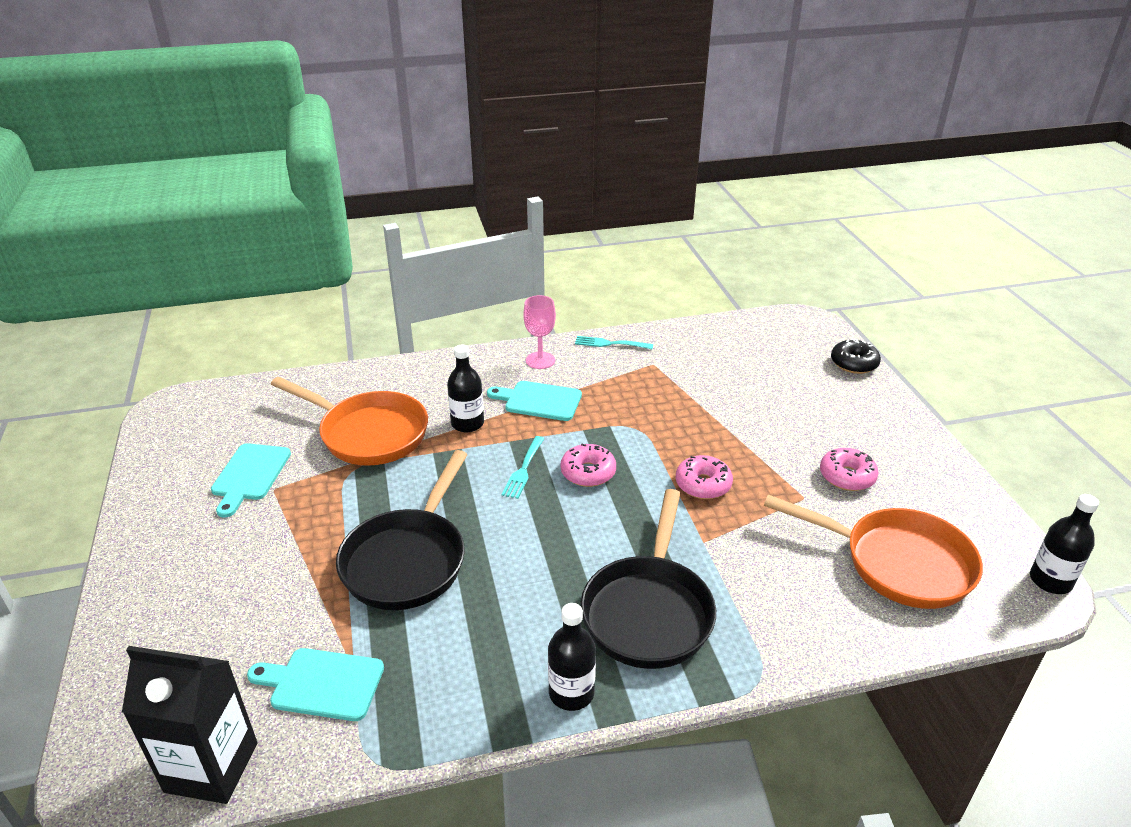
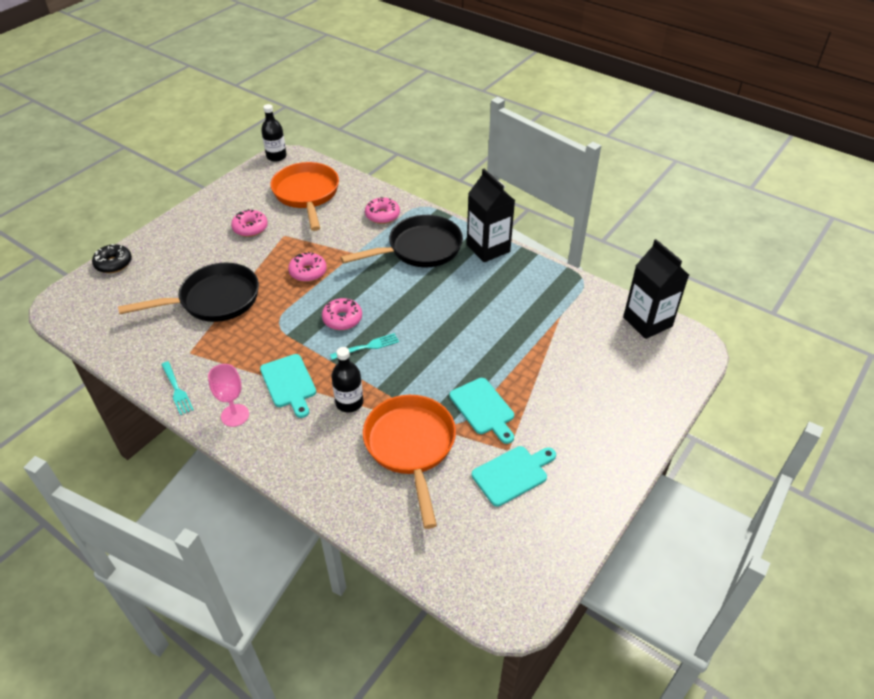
camera: 130 degrees left, 10 degrees up
(322, 683) = (578, 320): turquoise cutting board -> turquoise cutting board (483, 409)
(408, 560) = (485, 345): black pan -> black pan (214, 300)
(571, 693) = (488, 248): black bottle -> black carton
(771, 617) = (382, 215): none -> pink donut

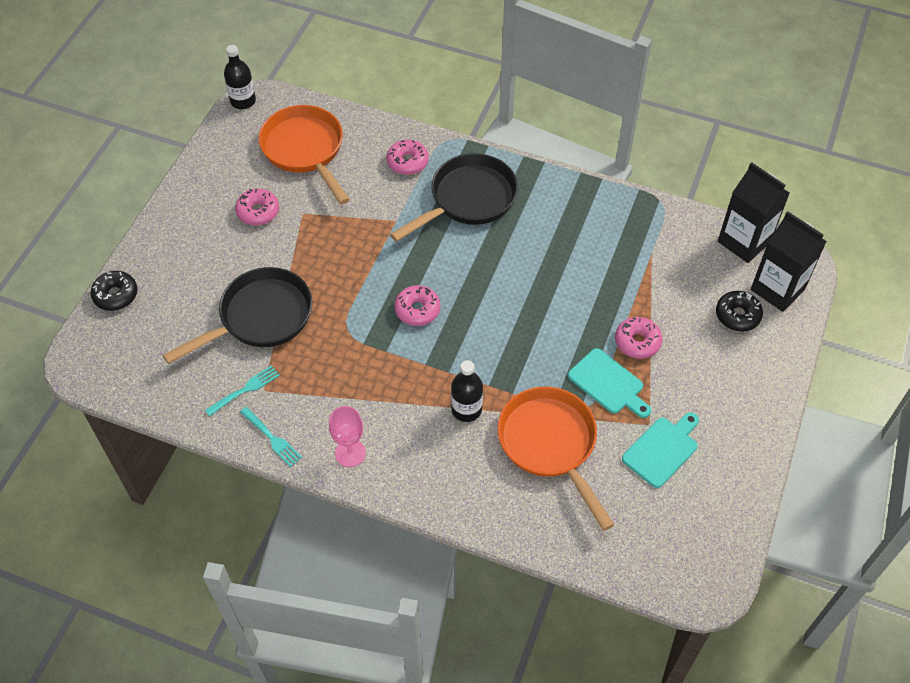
camera: 15 degrees left, 10 degrees up
(289, 383) = (392, 402): turquoise cutting board -> none
(308, 272) = (353, 257): pink donut -> pink donut (637, 342)
(367, 347) = (459, 338): turquoise fork -> turquoise fork (245, 390)
(488, 248) = (545, 182): black carton -> black carton (777, 289)
(622, 378) = (737, 315): none -> black donut

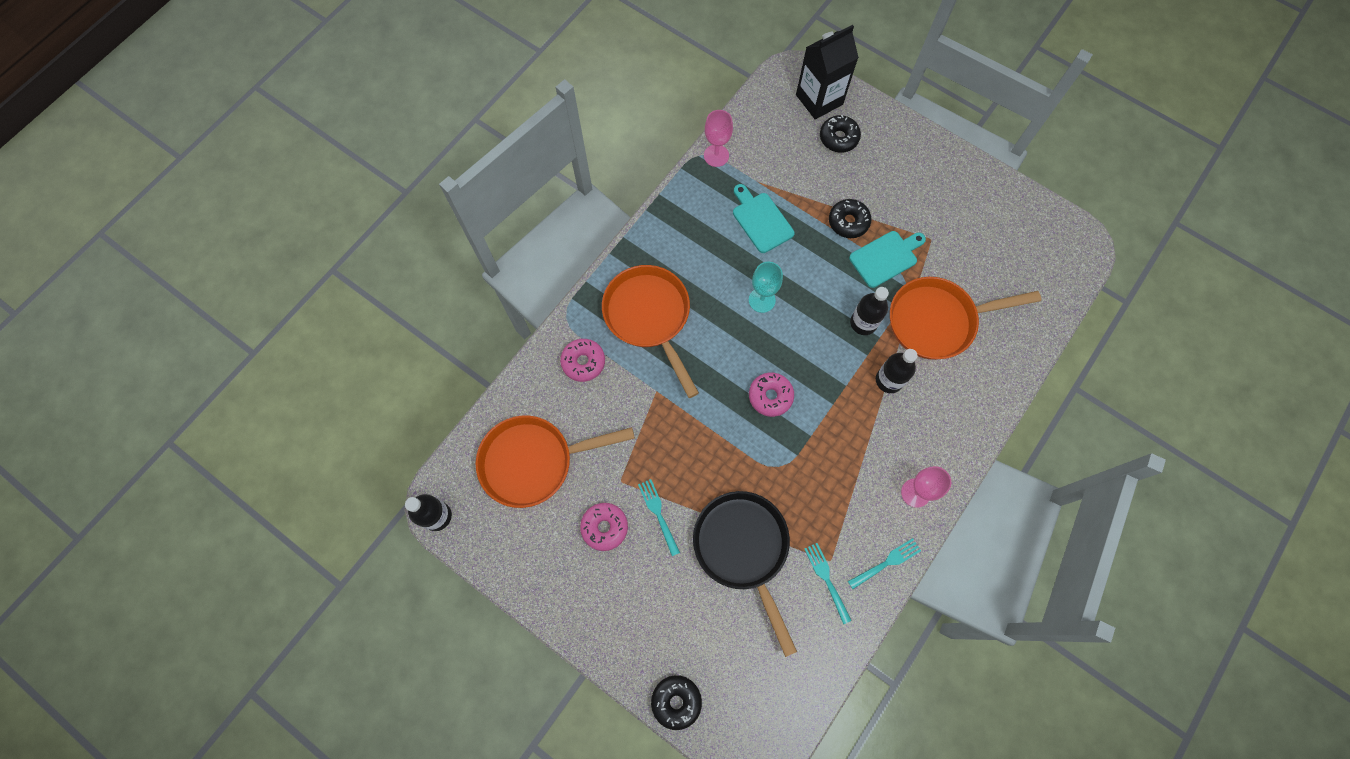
camera: 75 degrees left, 15 degrees up
(279, 247) = (658, 514): none -> turquoise fork
(468, 199) = (649, 317): black pan -> orange pan
(518, 283) = (762, 300): none -> turquoise goblet
(524, 375) = (863, 323): none -> black bottle
(637, 342) = (848, 222): pink donut -> black donut
(662, 450) = (957, 237): turquoise cutting board -> turquoise cutting board (761, 220)
(666, 214) = (716, 155): none -> pink goblet
(744, 241) = (763, 106): black carton -> none

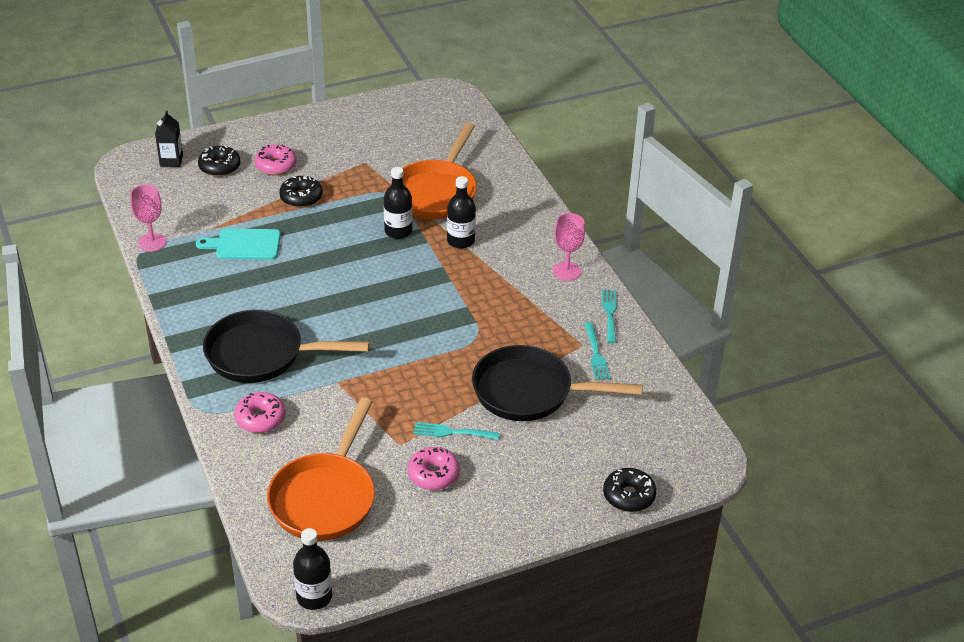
camera: 60 degrees left, 30 degrees down
(649, 317) = (261, 355): orange pan -> black pan
(762, 300) = (318, 278): turquoise goblet -> none
(770, 396) = (410, 313): pink donut -> pink donut (276, 166)
(819, 99) = (171, 160): black carton -> black carton, size x0.55
(826, 579) = (596, 354): turquoise fork -> turquoise fork turned 105 degrees counterclockwise
(886, 258) = (354, 193): turquoise cutting board -> none

